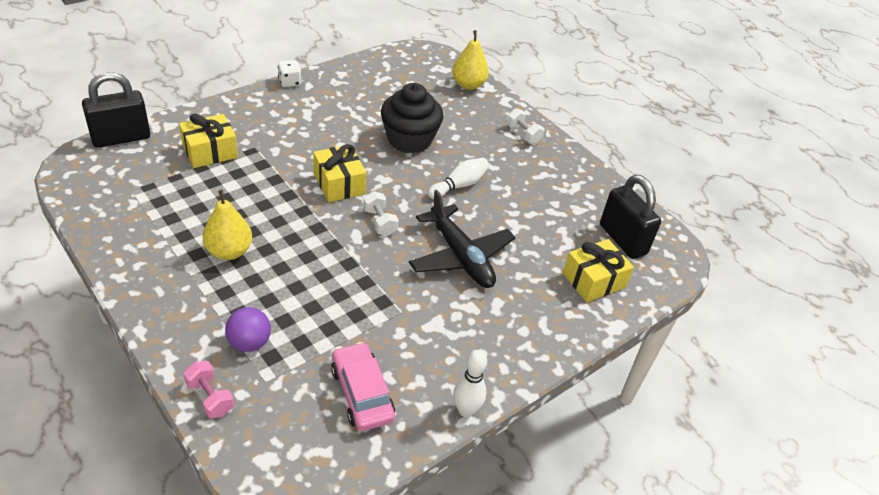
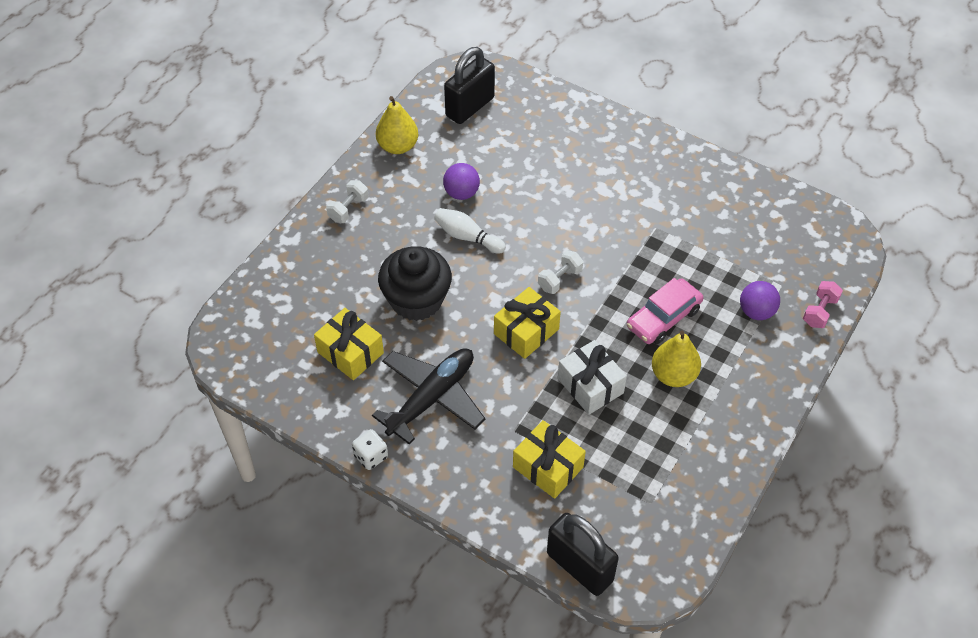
camera: 105 degrees left, 10 degrees up
(260, 199) = (590, 386): none -> white gift
(362, 393) = (749, 224): pink car -> pink car (663, 318)
(460, 256) = (565, 208): black plane -> black plane (432, 398)
(466, 410) = (719, 162): white bowling pin -> none
(468, 85) = (276, 281): yellow pear -> yellow pear (398, 146)
(511, 198) = (461, 193): none -> purple ball
(593, 280) = (535, 117): yellow gift -> yellow gift (350, 352)

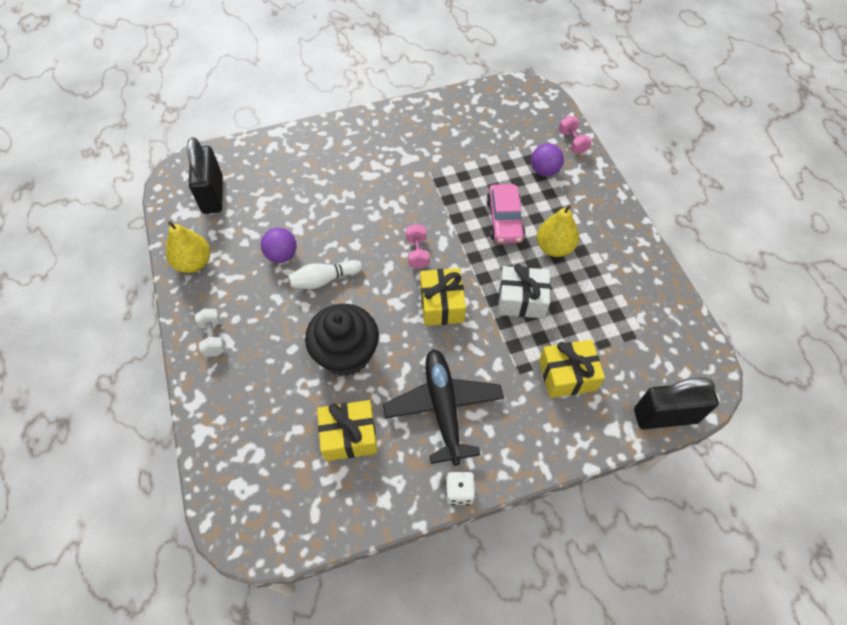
camera: 50 degrees left, 5 degrees up
(560, 279) = (417, 252): white dumbbell -> pink dumbbell

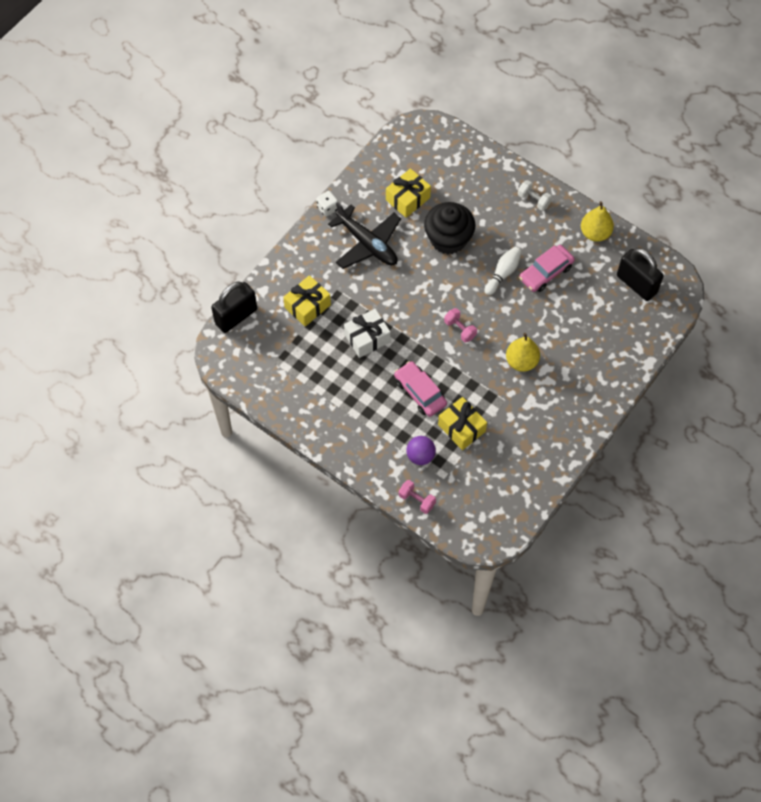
camera: 145 degrees right, 5 degrees up
(282, 255) = (546, 272): purple ball -> pink car
(442, 304) = (415, 304): yellow gift -> yellow gift (461, 428)
(554, 247) = (370, 391): yellow pear -> yellow pear (521, 361)

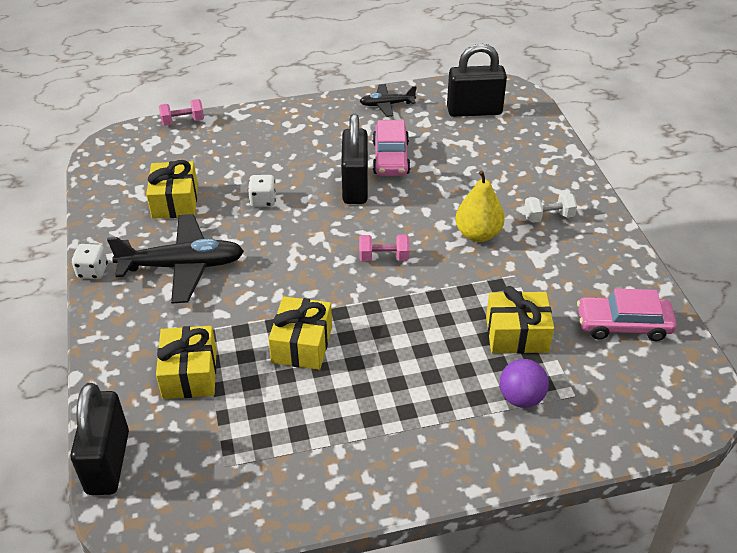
camera: 50 degrees left, 20 degrees down
(367, 338) = (302, 344): white gift -> yellow gift
(417, 500) = (585, 443): pink dumbbell -> pink dumbbell (183, 122)
(420, 392) = (429, 342): pink car -> pink car (623, 325)
(448, 239) = (263, 200): black cupcake -> white dice
(503, 273) = (355, 186): white bowling pin -> black padlock
(534, 200) = (299, 120): white dumbbell -> white dumbbell (548, 217)
(595, 233) = (387, 105): yellow pear -> black plane

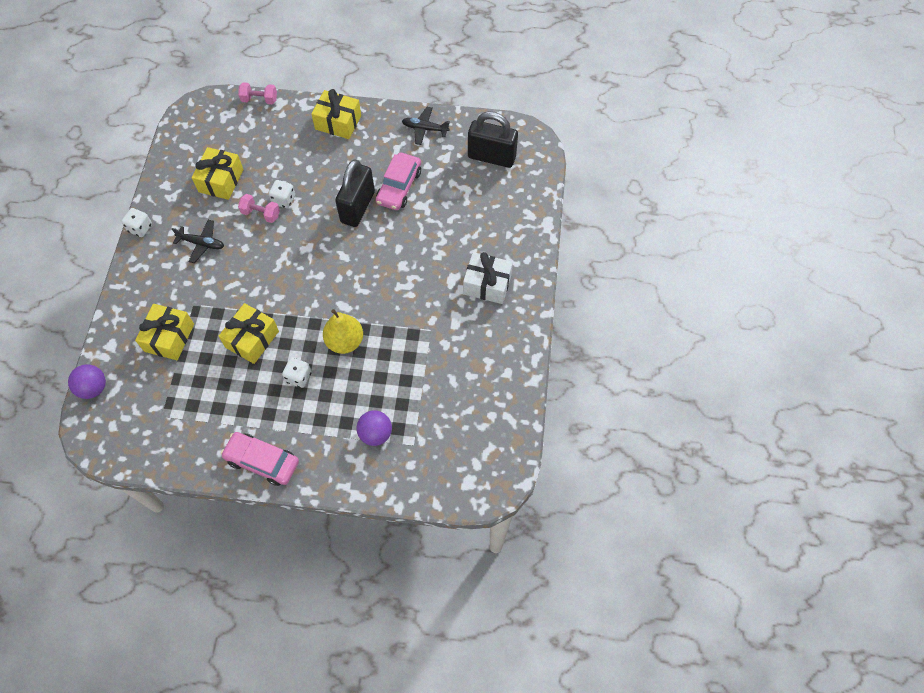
camera: 20 degrees right, 20 degrees up
(108, 462) = (93, 388): black padlock -> purple ball
(182, 266) = (201, 243): black plane -> black plane, size x0.54
(384, 257) = (344, 282): pink dumbbell -> pink dumbbell (261, 214)
(386, 367) = (299, 377): none -> white dice
(478, 234) = (424, 283): yellow pear -> yellow pear (345, 341)
(517, 334) = (402, 382): yellow gift -> yellow gift (338, 122)
(548, 217) = (487, 284): white dumbbell -> white gift
(623, 325) = (483, 400): pink car -> pink car (262, 461)

